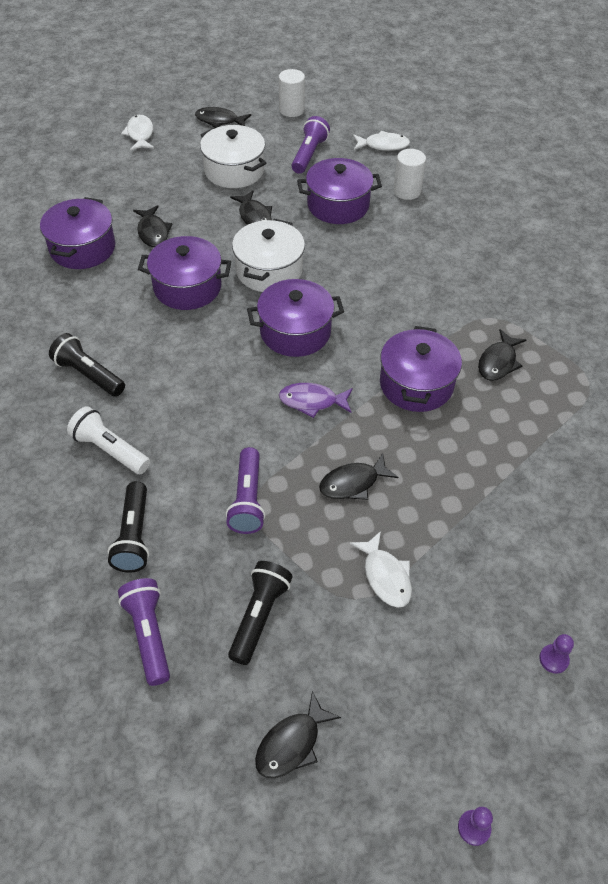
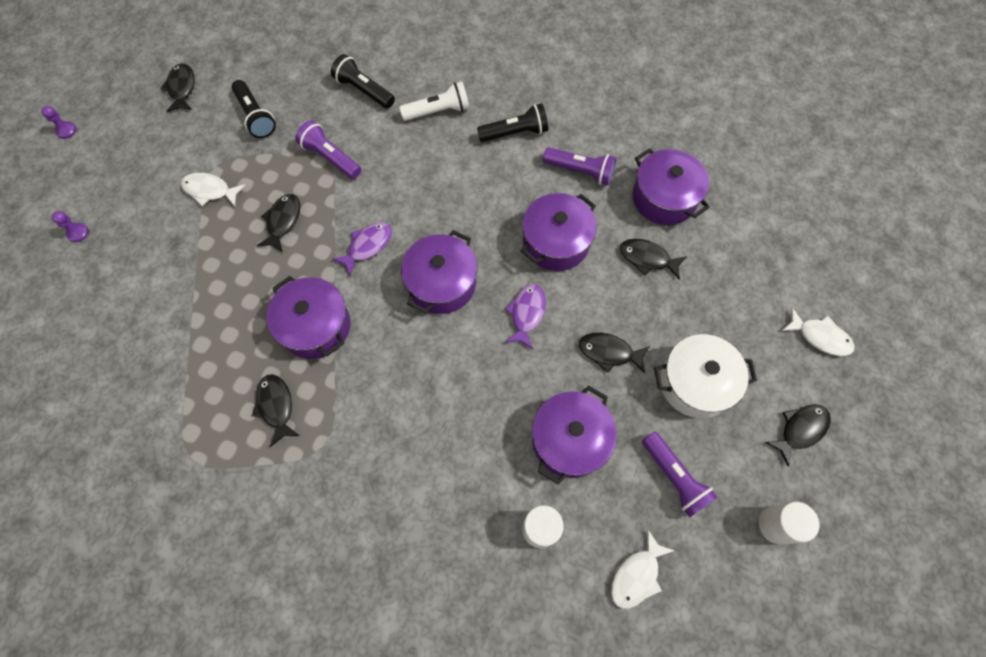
camera: 130 degrees right, 15 degrees up
(148, 634) = (298, 65): purple flashlight -> purple flashlight (580, 171)
(269, 270) = (527, 314): white pot -> purple fish

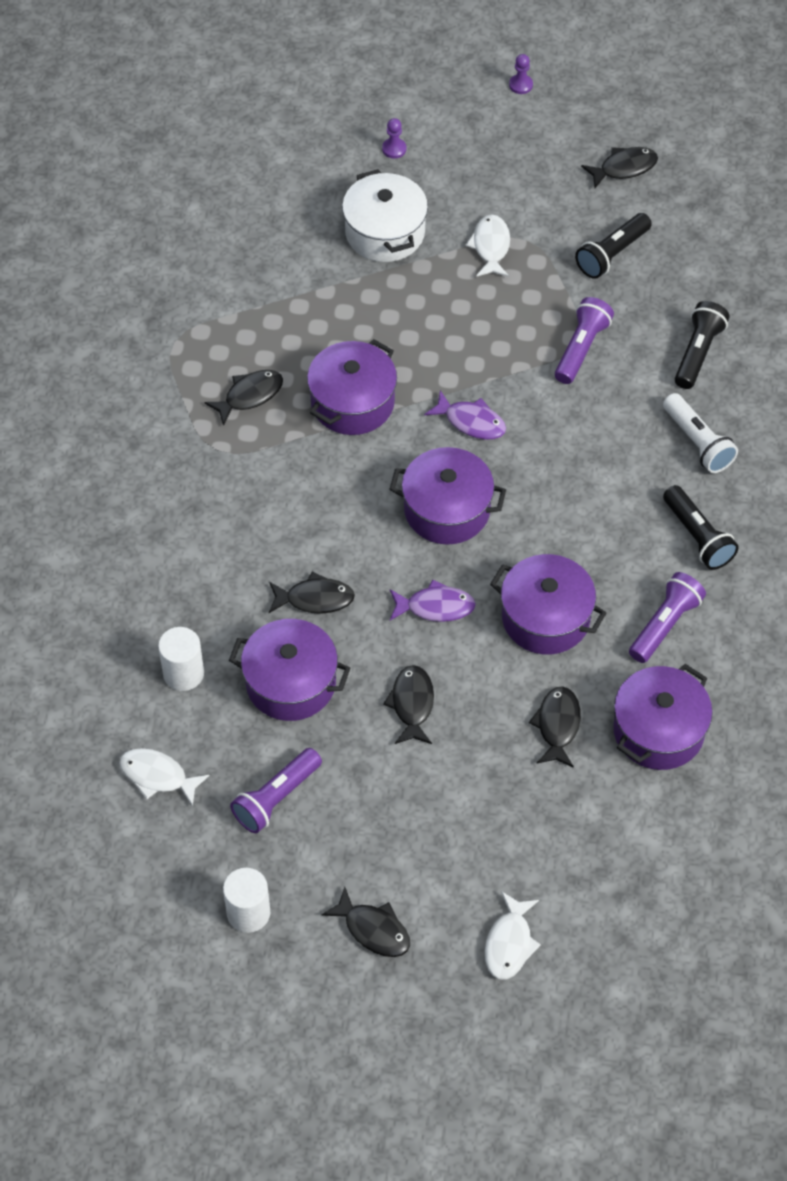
camera: 75 degrees right, 10 degrees down
(283, 221) = (475, 329): black fish -> black fish (315, 599)
(580, 171) = (664, 624): purple flashlight -> purple flashlight turned 150 degrees counterclockwise
(695, 383) = (400, 805): white pot -> white pot (385, 232)

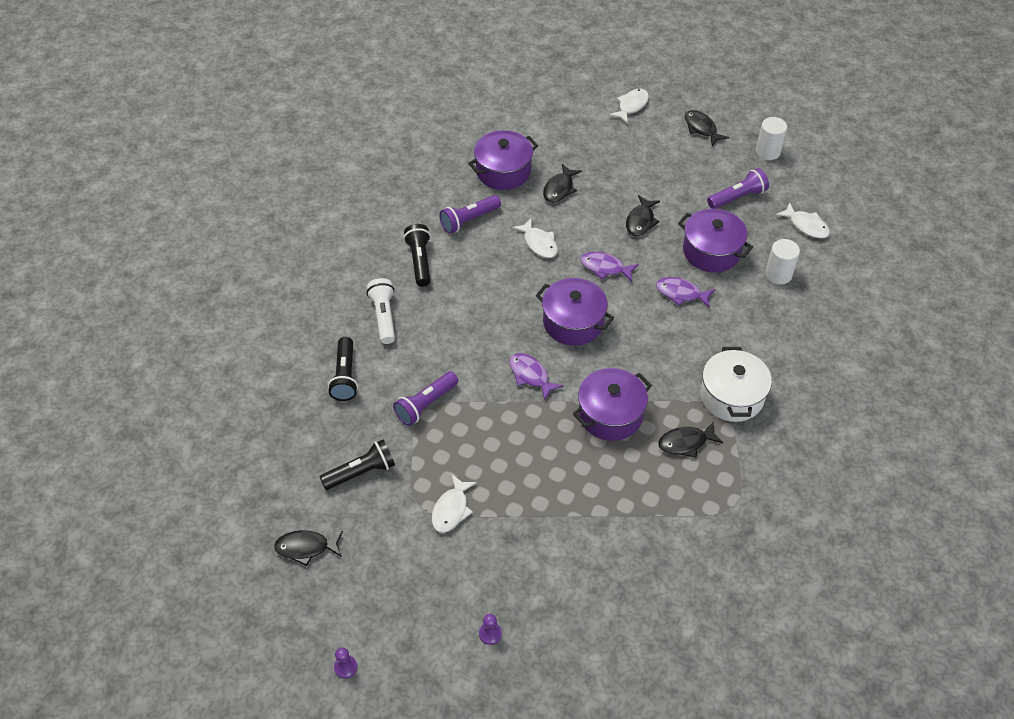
camera: 160 degrees left, 5 degrees down
(315, 599) = (681, 293): black fish -> purple fish
(385, 232) = (531, 550): white pot -> white pot (732, 396)
(545, 618) = (539, 243): purple pot -> white fish
(697, 353) = (345, 376): black flashlight -> black flashlight turned 45 degrees counterclockwise

